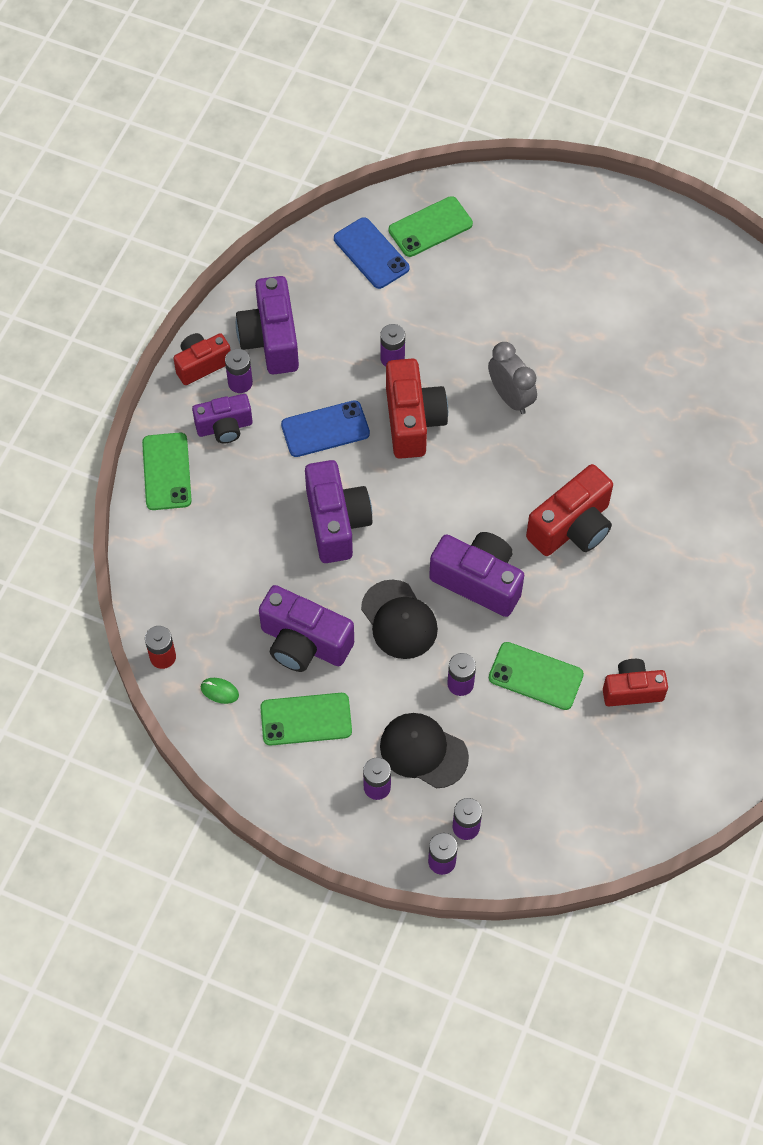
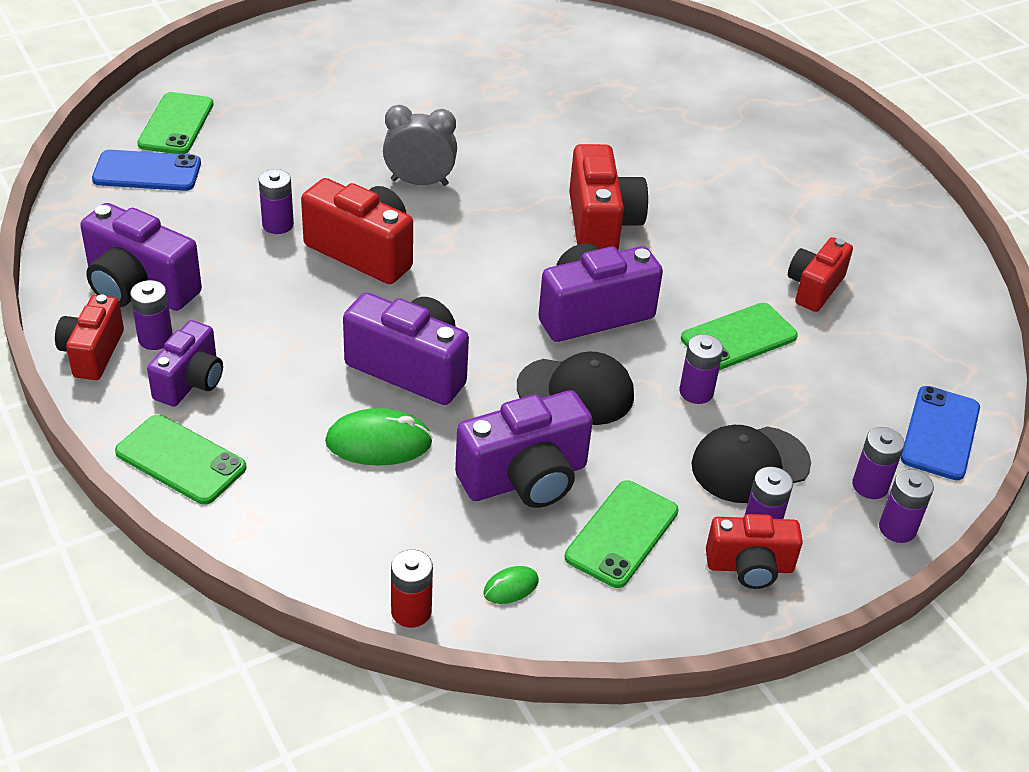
camera: 55 degrees left, 20 degrees down
(264, 552) = (379, 442): none -> green mouse
(325, 429) = (293, 312): blue phone -> blue phone (940, 433)
(339, 800) = (749, 567): none -> red camera

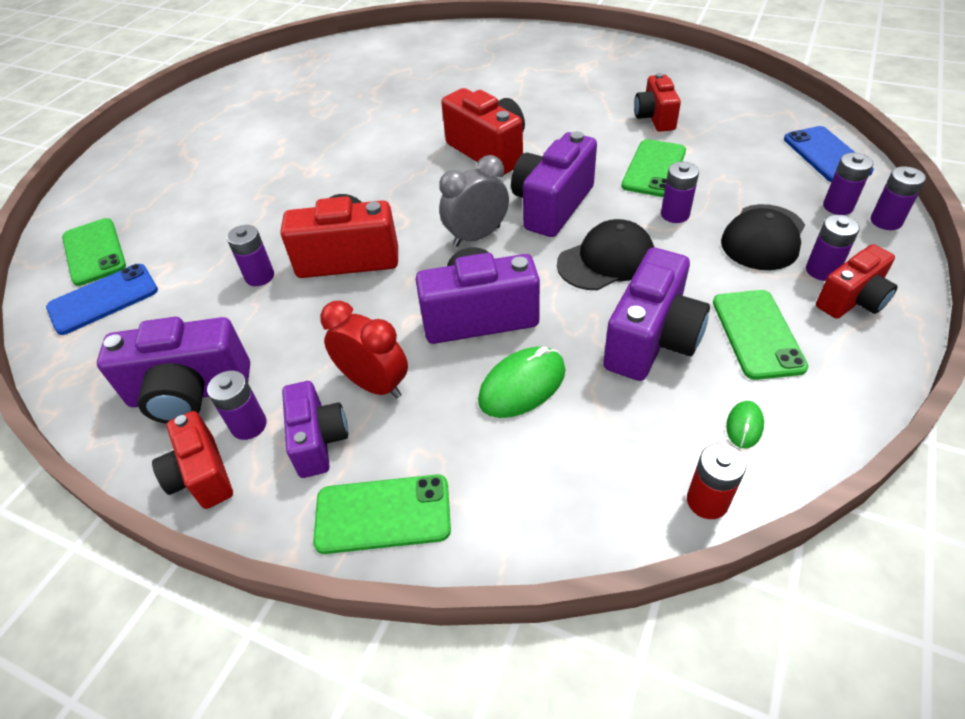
camera: 30 degrees left, 5 degrees up
(272, 368) = (375, 384): none -> red clock
(419, 182) = (335, 191): grey clock -> grey clock (476, 236)

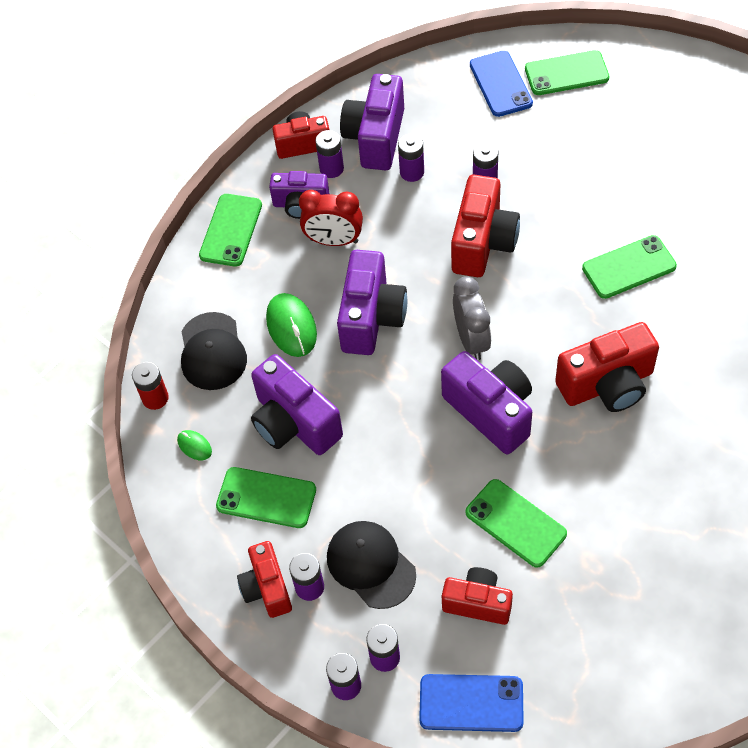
camera: 110 degrees right, 10 degrees up
(357, 164) = (629, 267): none -> green phone
(375, 384) = (334, 241): red clock -> red clock turned 45 degrees clockwise
(606, 260) = (396, 427): black cap -> black cap (212, 352)
(655, 118) = (613, 567): red camera -> red camera (477, 603)
(675, 214) = (434, 508): purple battery -> purple battery (412, 172)

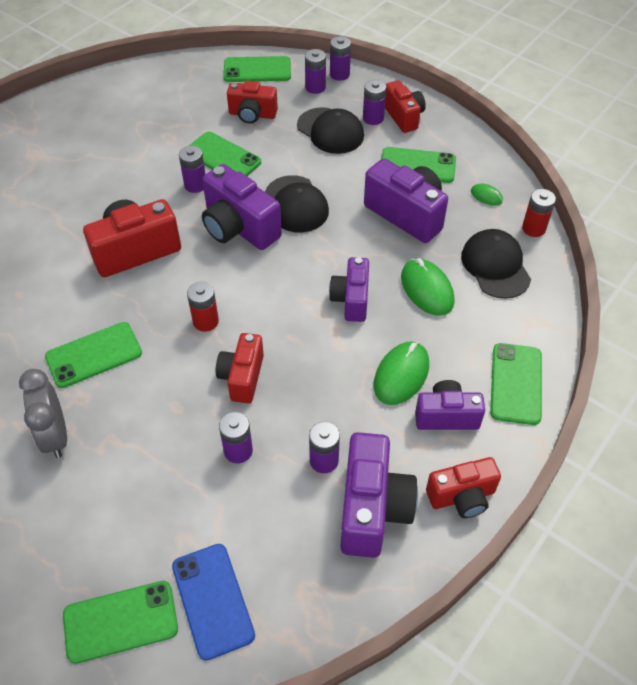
camera: 170 degrees right, 5 degrees down
(331, 168) = (420, 463): purple battery -> purple battery (195, 185)
(334, 241) = (401, 375): red clock -> green mouse
(371, 318) = (351, 299): purple camera -> purple camera, size x0.64
(423, 442) = (296, 204): none -> black cap
(471, 340) = (255, 283): grey clock -> grey clock (55, 436)
(471, 703) = (257, 70): blue phone -> green phone
(483, 242) = (242, 377): red camera -> red camera, size x0.64
(521, 298) = (205, 321): none -> red battery

